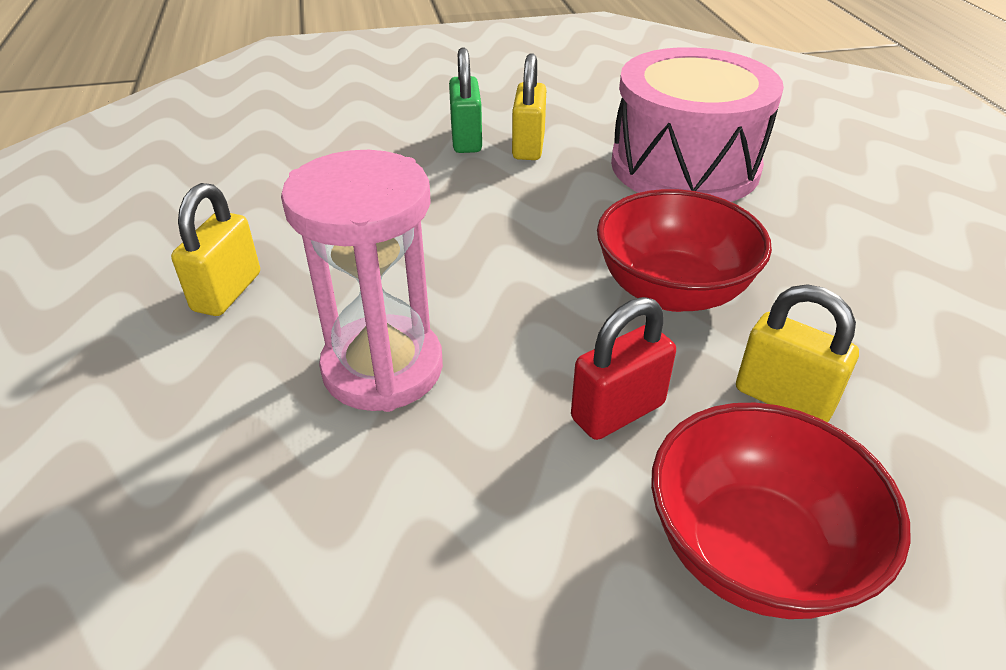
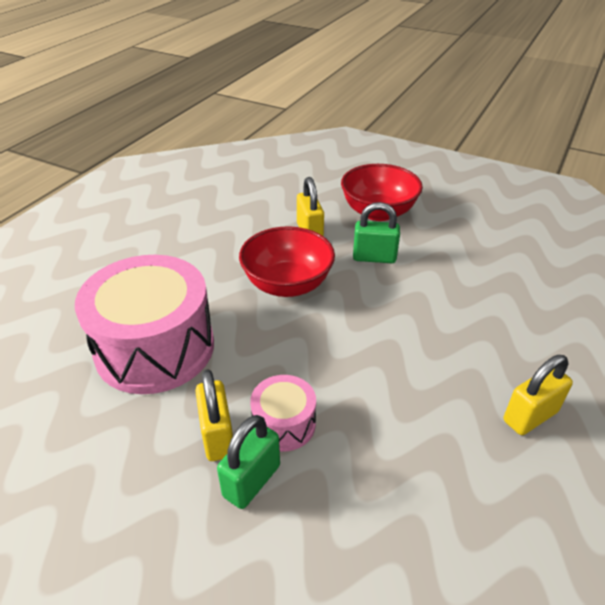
camera: 140 degrees left, 0 degrees up
(383, 368) = (458, 321): pink hourglass -> none
(484, 175) = (284, 424): none -> pink drum
(528, 146) = (217, 436): yellow padlock -> yellow padlock turned 60 degrees counterclockwise
(617, 411) = (374, 257): red padlock -> green padlock

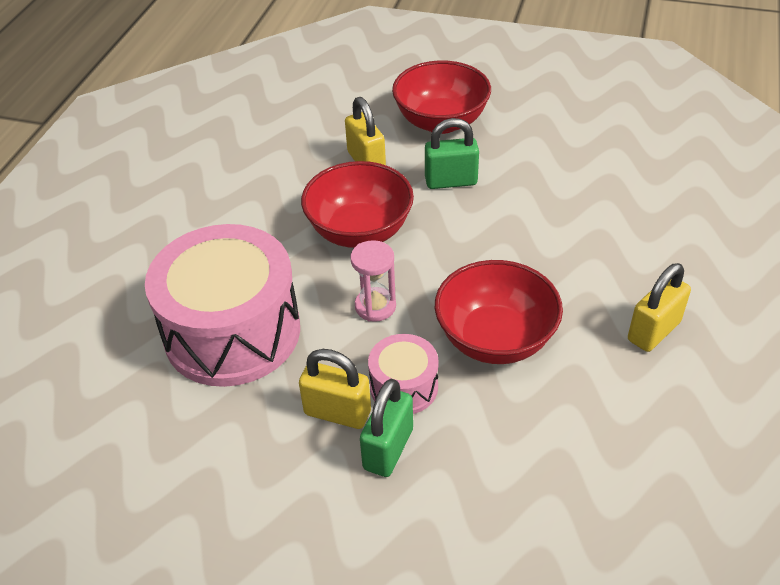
camera: 10 degrees left, 5 degrees up
(217, 436) = (337, 412): yellow padlock -> yellow padlock turned 45 degrees counterclockwise
(281, 348) = (375, 306): none -> pink hourglass
(378, 396) = (495, 339): none -> red bowl

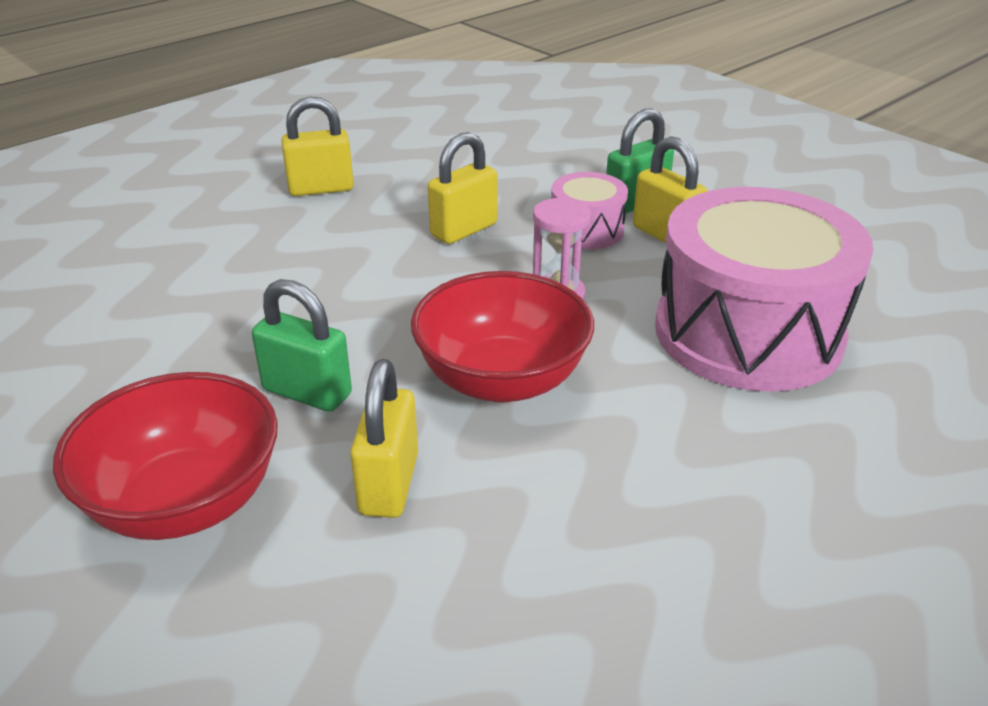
camera: 150 degrees left, 10 degrees down
(495, 339) = (464, 230): red bowl -> yellow padlock

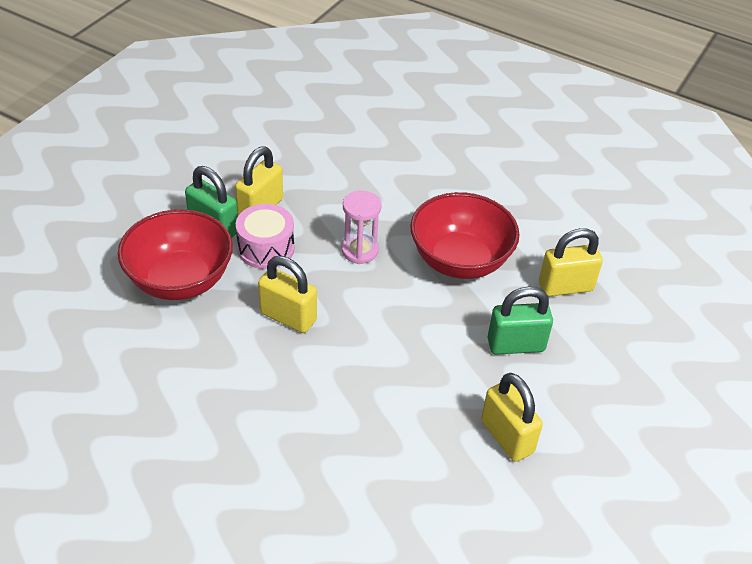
camera: 110 degrees left, 10 degrees up
(185, 502) = (626, 365): red bowl -> red bowl (180, 280)
(307, 392) = (515, 345): green padlock -> green padlock turned 75 degrees clockwise
(321, 188) = (243, 435): yellow padlock -> yellow padlock (507, 436)
(748, 333) = (366, 167): pink drum -> none

